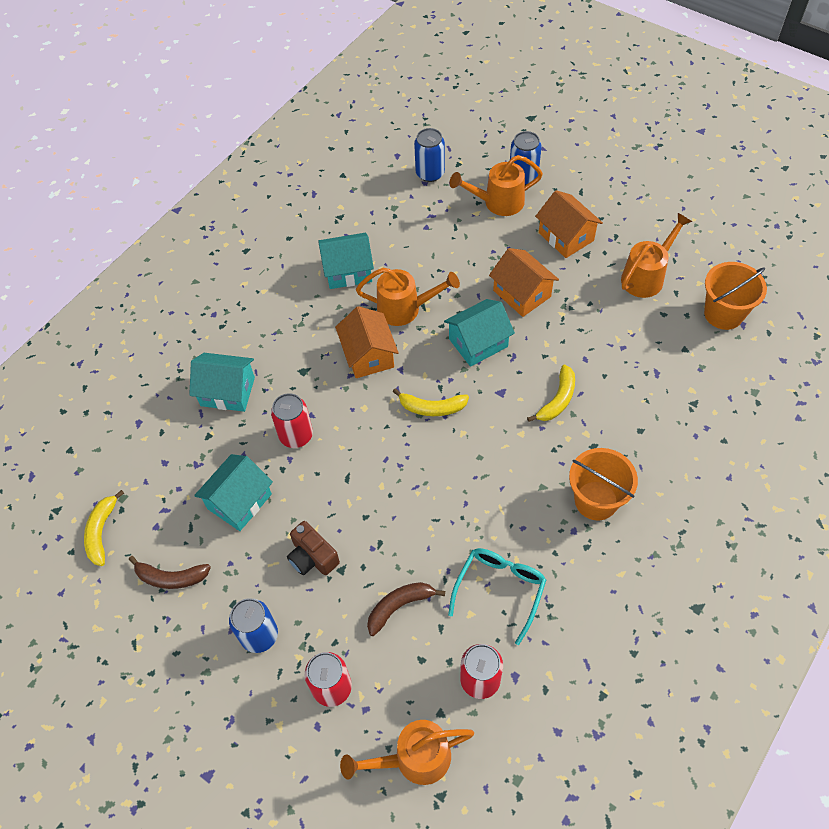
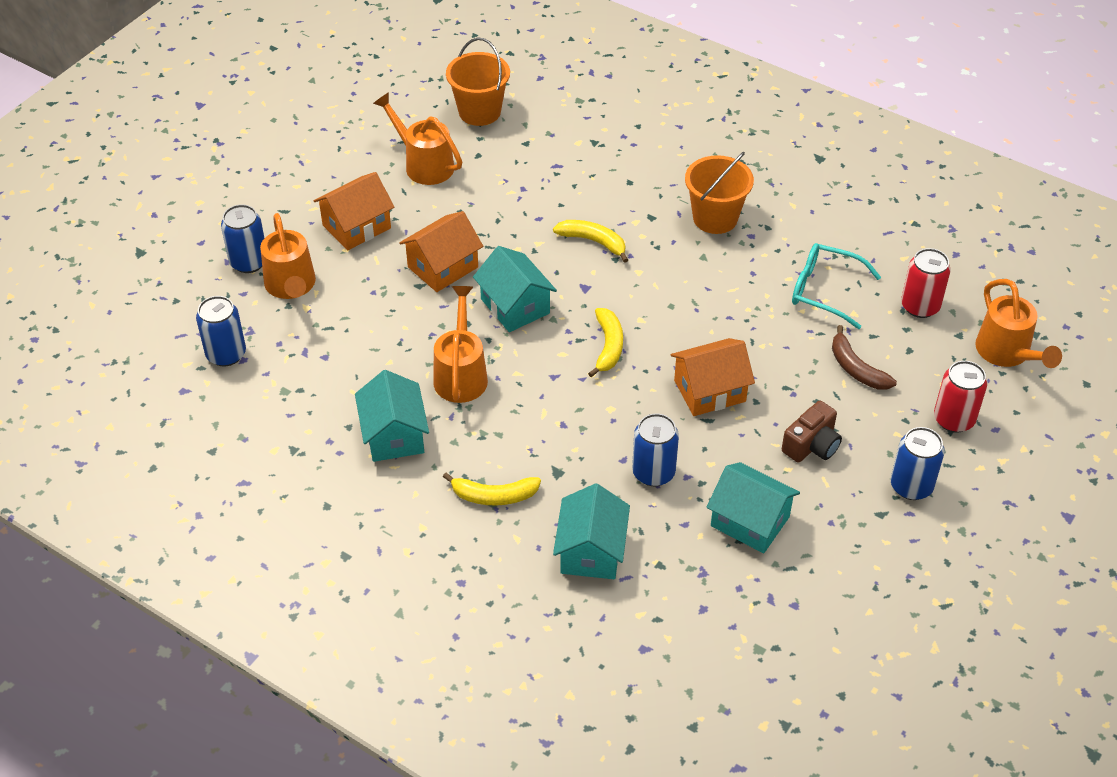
camera: 95 degrees left, 10 degrees down
(101, 532) = (809, 664): yellow banana -> yellow banana (494, 496)
(171, 577) = (858, 579): brown banana -> none
(296, 435) = (653, 472): red can -> blue can
(368, 355) = (532, 407): orange house -> orange house (709, 391)

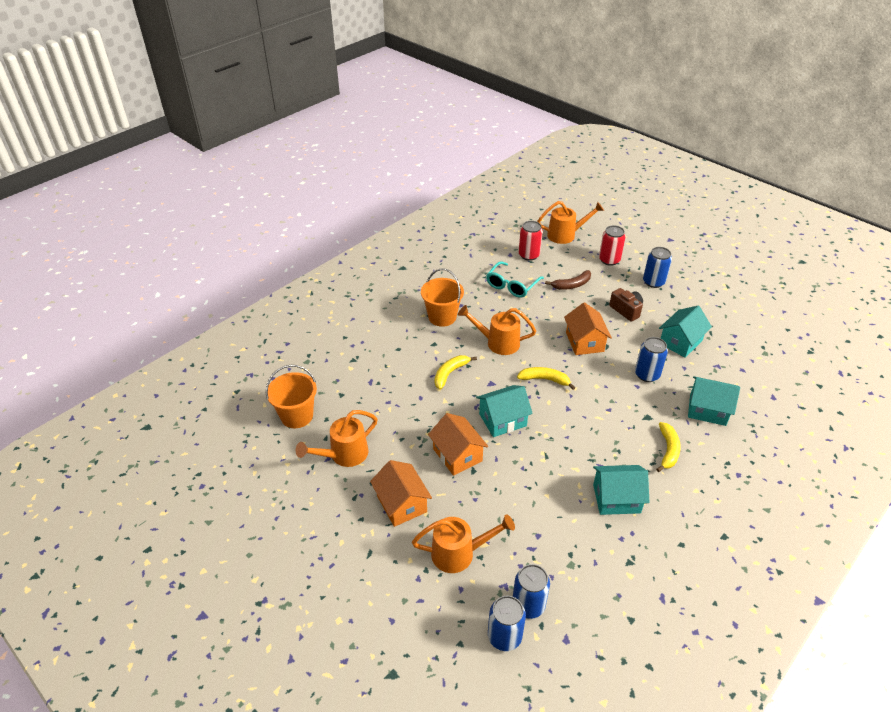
camera: 80 degrees left, 5 degrees down
(249, 262) = (425, 583): blue can -> blue can (504, 636)
(461, 374) = (562, 455): orange watering can -> orange watering can (498, 342)

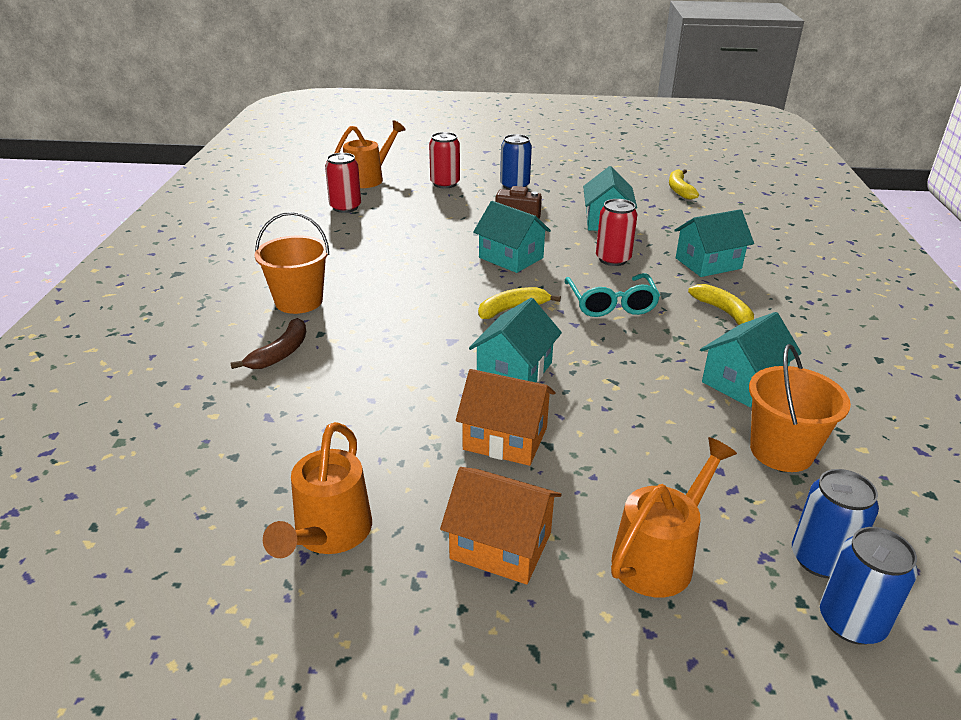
camera: 40 degrees left, 10 degrees down
(297, 416) = (177, 526): orange bucket -> orange bucket (781, 451)
(450, 373) = (382, 354): yellow banana -> yellow banana (679, 190)
(498, 342) = (408, 298): orange watering can -> none
(512, 285) = (358, 240): turquoise glasses -> turquoise glasses (611, 304)
(572, 285) = (430, 216): brown banana -> brown banana (280, 353)
(584, 342) = (511, 258): orange house -> turquoise house
(647, 374) = (613, 259): blue can -> red can

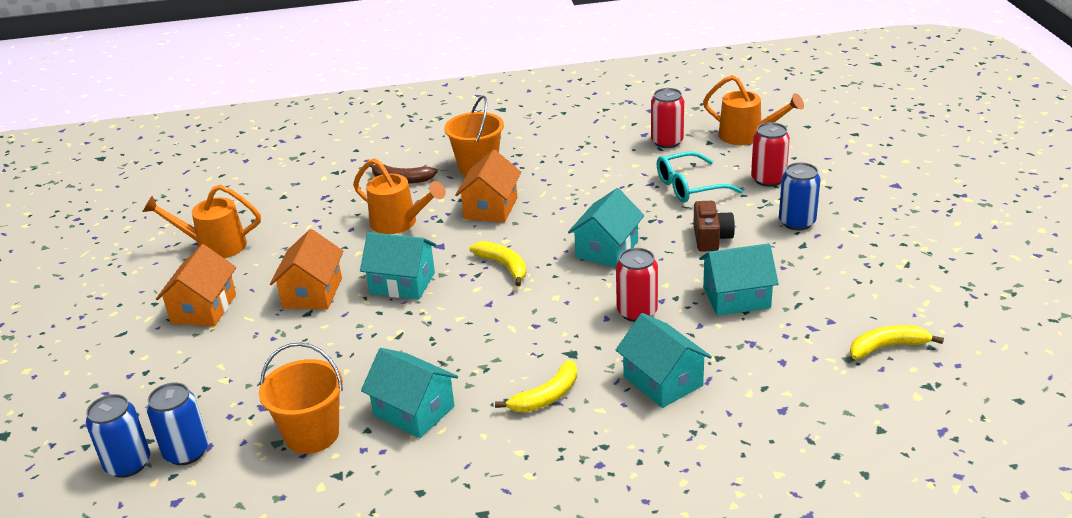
camera: 80 degrees right, 0 degrees up
(395, 303) = (491, 208): none -> orange house
(611, 304) = (535, 321): turquoise glasses -> turquoise glasses (689, 187)
(660, 556) = (192, 375): orange watering can -> orange watering can (399, 223)

